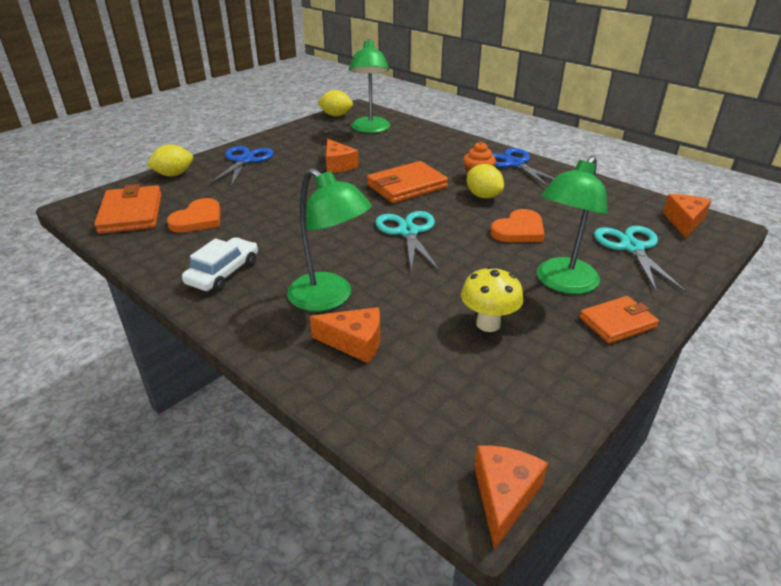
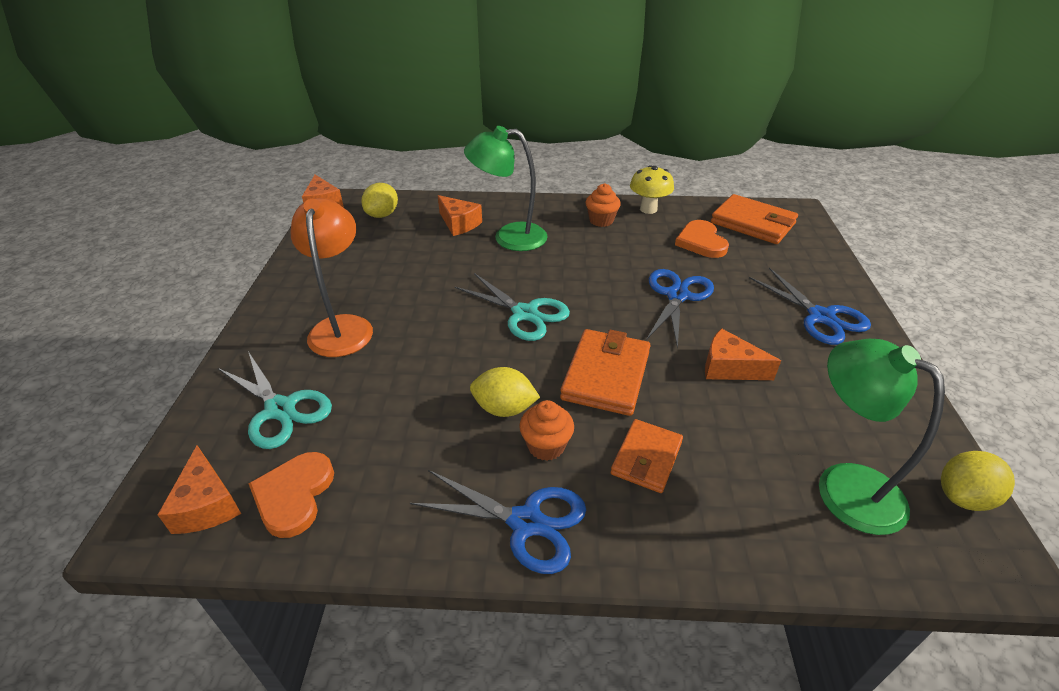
camera: 140 degrees right, 5 degrees up
(174, 175) = (824, 266): yellow lemon -> yellow lemon (382, 215)
(223, 273) = (601, 221): white car -> orange cupcake
(292, 199) = (677, 296): none -> blue scissors
(355, 342) = (459, 224): orange cheese -> orange cheese turned 105 degrees counterclockwise
(488, 324) = (383, 268): yellow mushroom -> yellow mushroom (648, 209)
(519, 230) = (420, 371): orange heart -> orange heart (294, 495)
(562, 283) = (342, 326): green lamp -> orange lamp
(617, 322) = (282, 311): orange wallet -> orange wallet (646, 458)

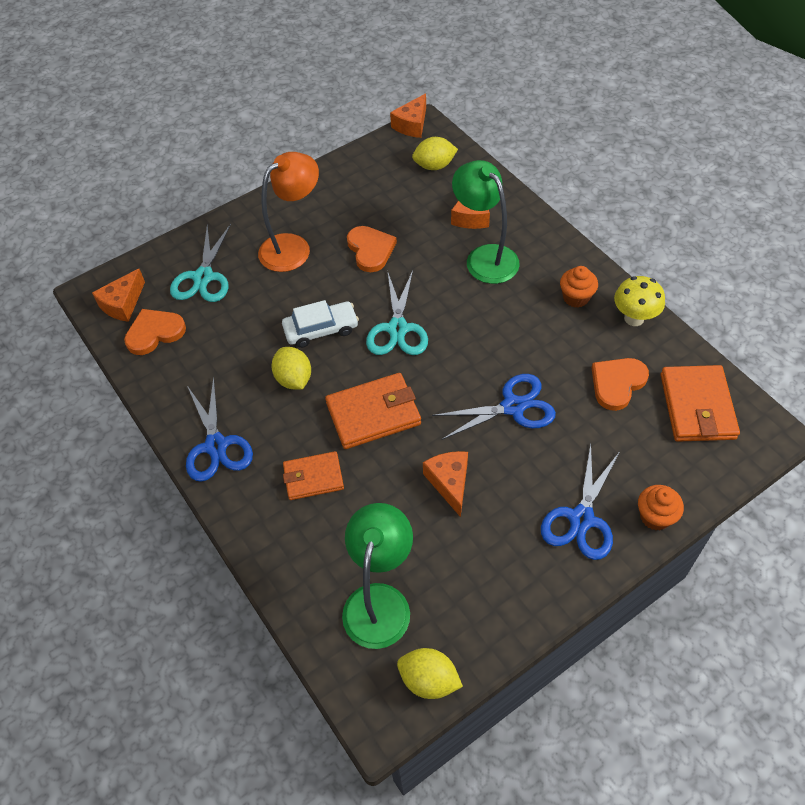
camera: 55 degrees right, 15 degrees up
(417, 285) = (370, 250): none -> orange heart
(466, 359) = (321, 329): none -> white car
(546, 446) = (280, 420): orange cupcake -> orange cupcake (655, 516)

